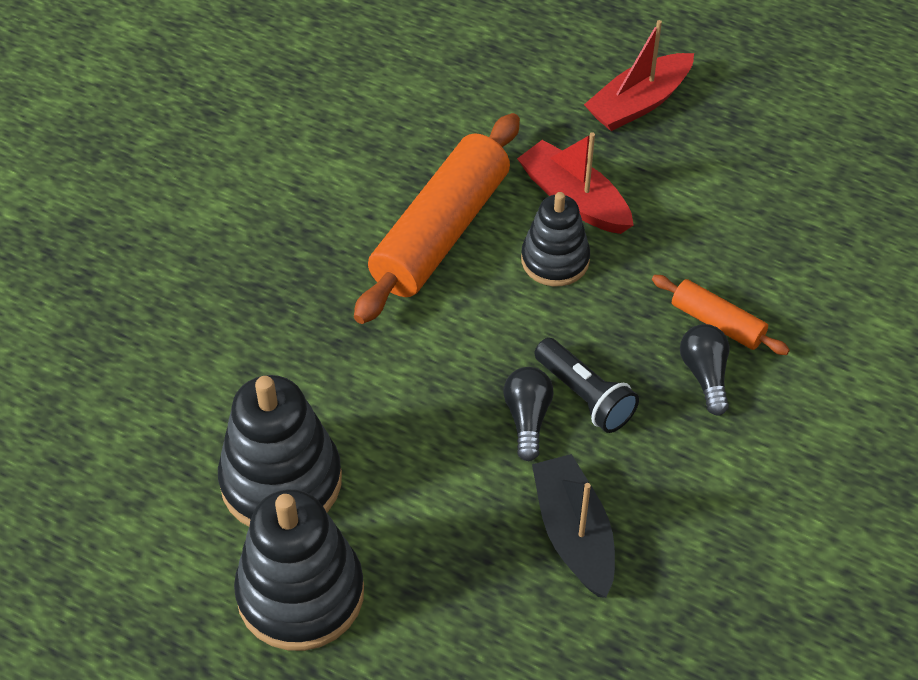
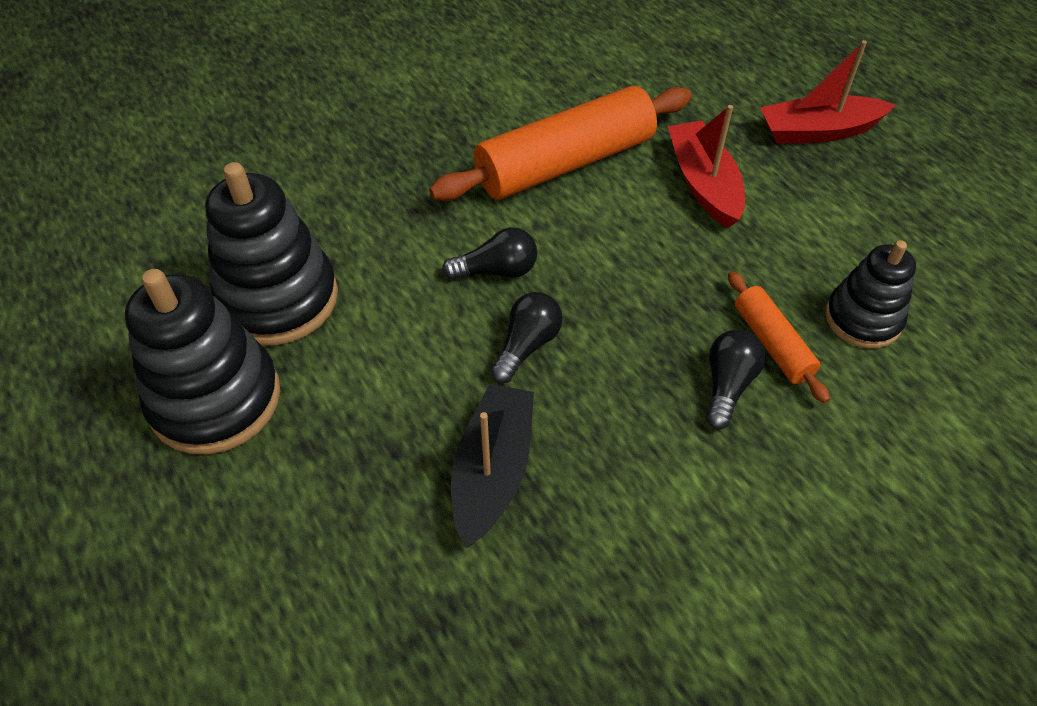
camera: 30 degrees right, 0 degrees up
(454, 364) = (496, 271): none -> black light bulb
(555, 260) = (650, 225): black stacking toy -> black stacking toy (862, 319)
(585, 396) = (595, 351): black flashlight -> none

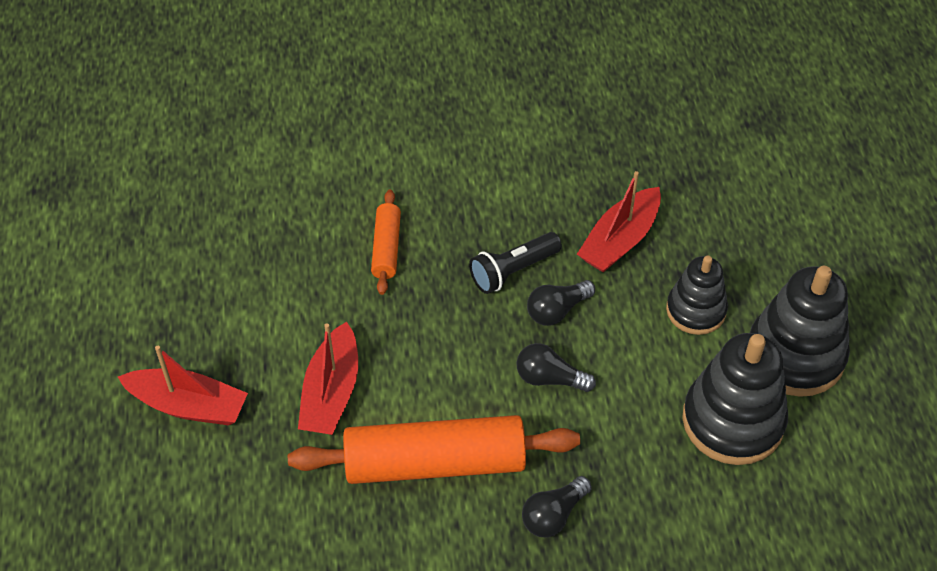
camera: 155 degrees left, 0 degrees up
(492, 471) = (620, 240): black boat -> red boat
(606, 374) = (513, 271): none -> black flashlight
(727, 385) = (438, 234): black light bulb -> black light bulb (553, 515)
(862, 319) = (310, 240): black stacking toy -> black stacking toy (696, 310)

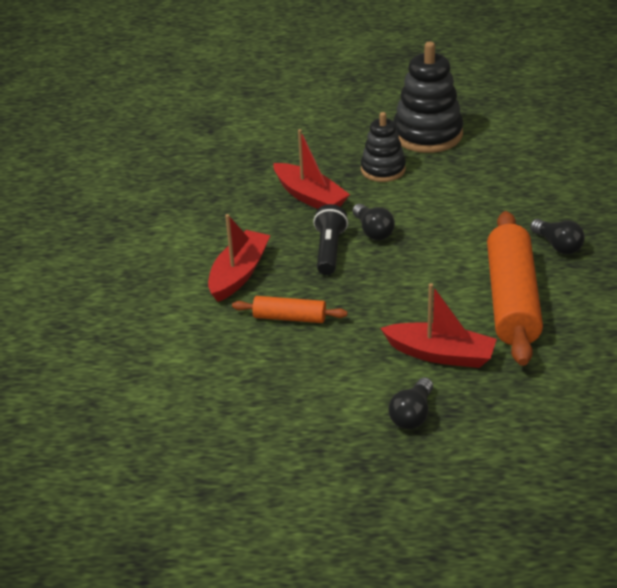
camera: 80 degrees left, 15 degrees down
(188, 405) = (448, 445): red boat -> red boat (239, 274)
(513, 271) = (329, 250): black flashlight -> black flashlight turned 150 degrees counterclockwise
(549, 378) = (437, 239): black light bulb -> black light bulb (412, 415)
(733, 421) = (480, 164): black stacking toy -> none

